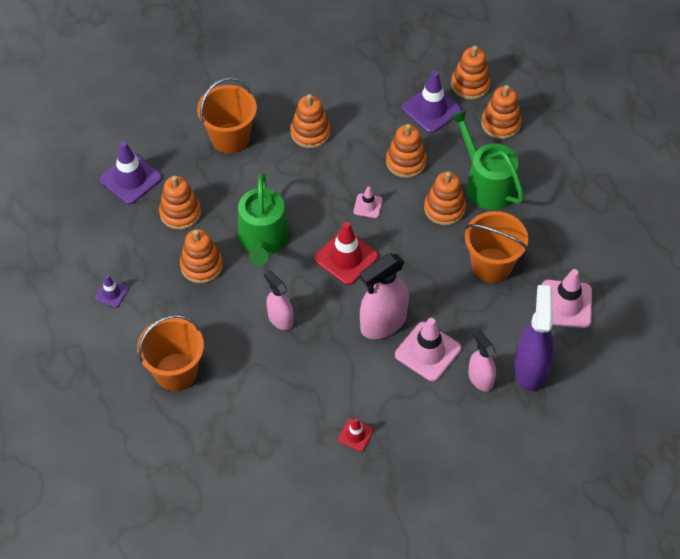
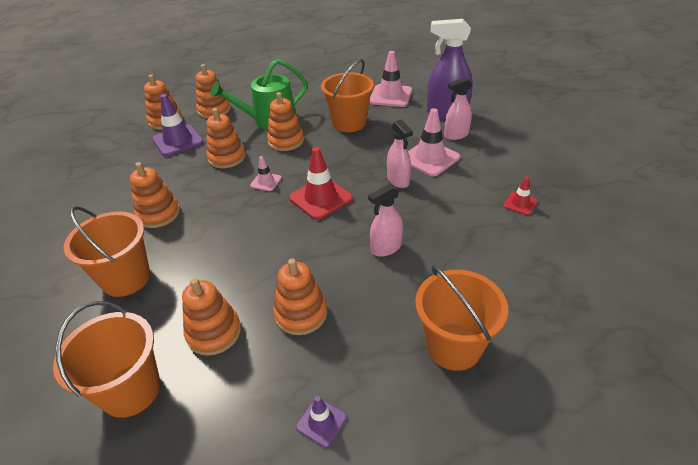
camera: 80 degrees left, 15 degrees down
(130, 178) = (131, 390): purple traffic cone -> orange bucket
(263, 240) = (281, 256): green watering can -> none
(383, 323) = (398, 180): pink spray bottle -> pink spray bottle, size x0.61

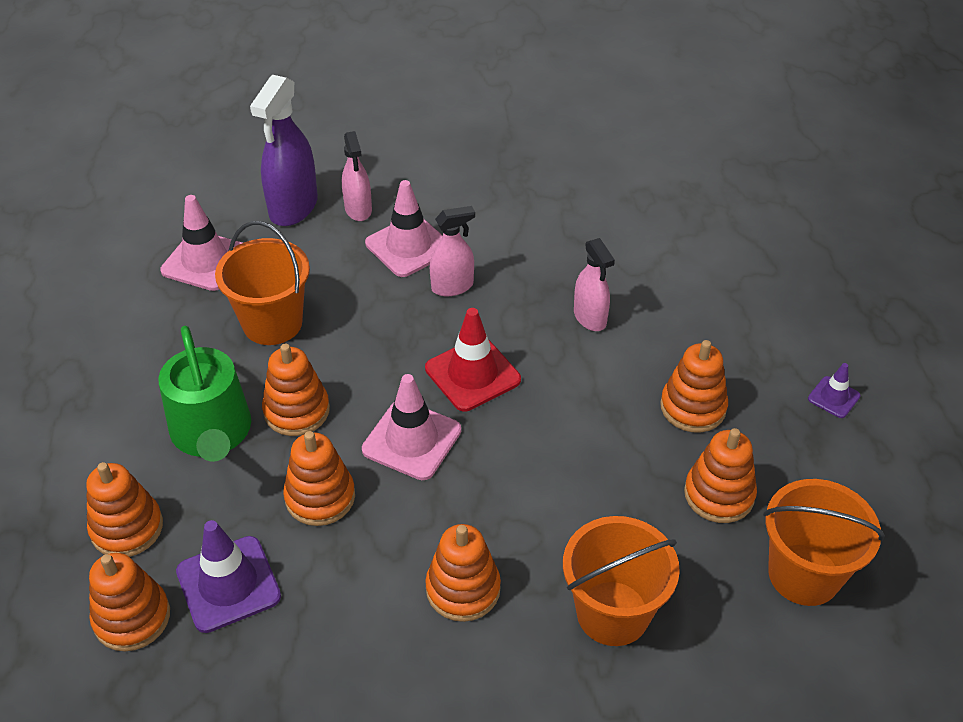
camera: 85 degrees left, 5 degrees up
(266, 182) = (412, 440): pink traffic cone -> pink traffic cone, size x1.87
(453, 346) = (742, 286): orange bucket -> none
(520, 203) = (530, 187): red traffic cone -> none

